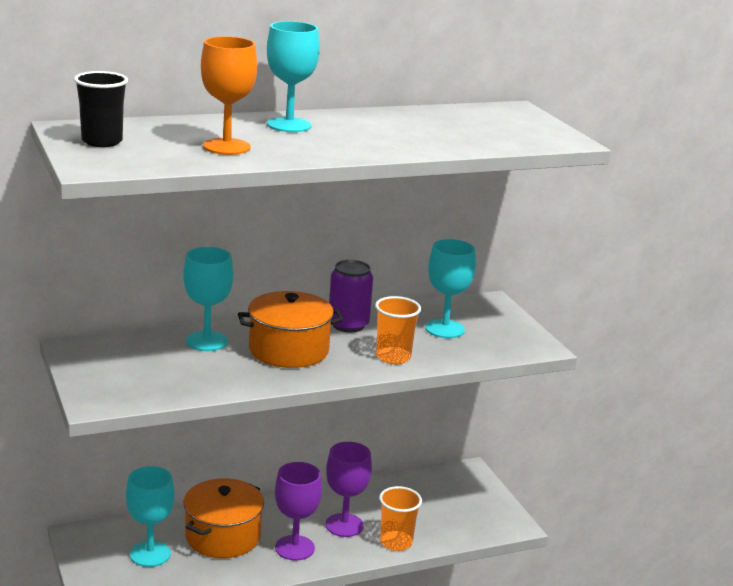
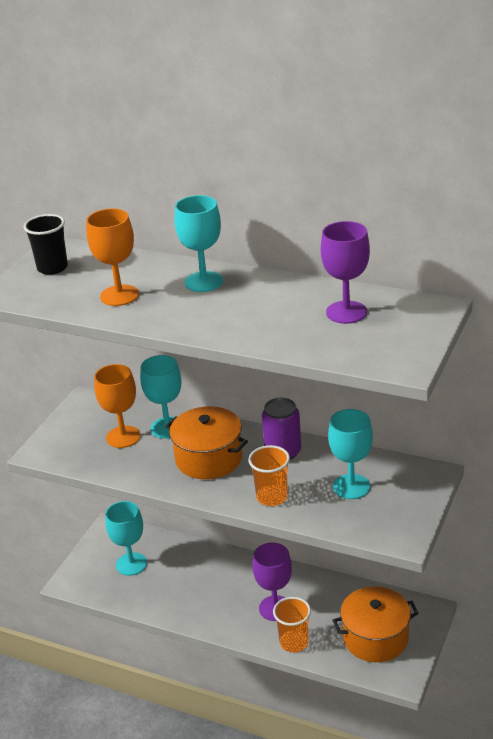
camera: 50 degrees right, 10 degrees up
(172, 362) = (123, 437): none -> orange goblet
(223, 536) = (187, 574): orange pot -> orange pot (375, 638)
(294, 548) = (221, 608): purple goblet -> purple goblet (346, 312)

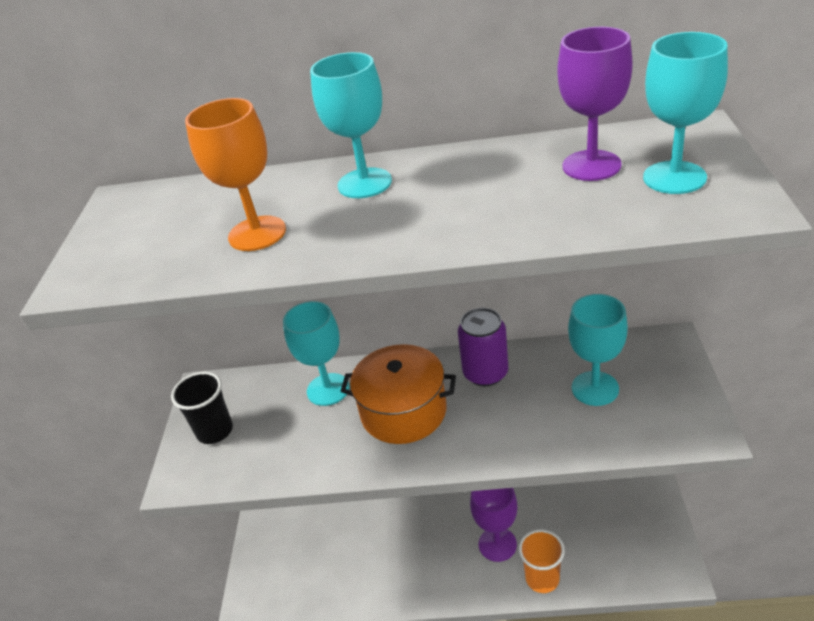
camera: 20 degrees left, 5 degrees up
(52, 268) = (130, 226): black cup -> black cup (215, 431)
(123, 437) = (279, 420): orange goblet -> none
(131, 564) = (309, 552): turquoise goblet -> turquoise goblet (674, 177)
(272, 497) = (514, 435): orange cup -> none
(375, 638) = (621, 537): orange pot -> none

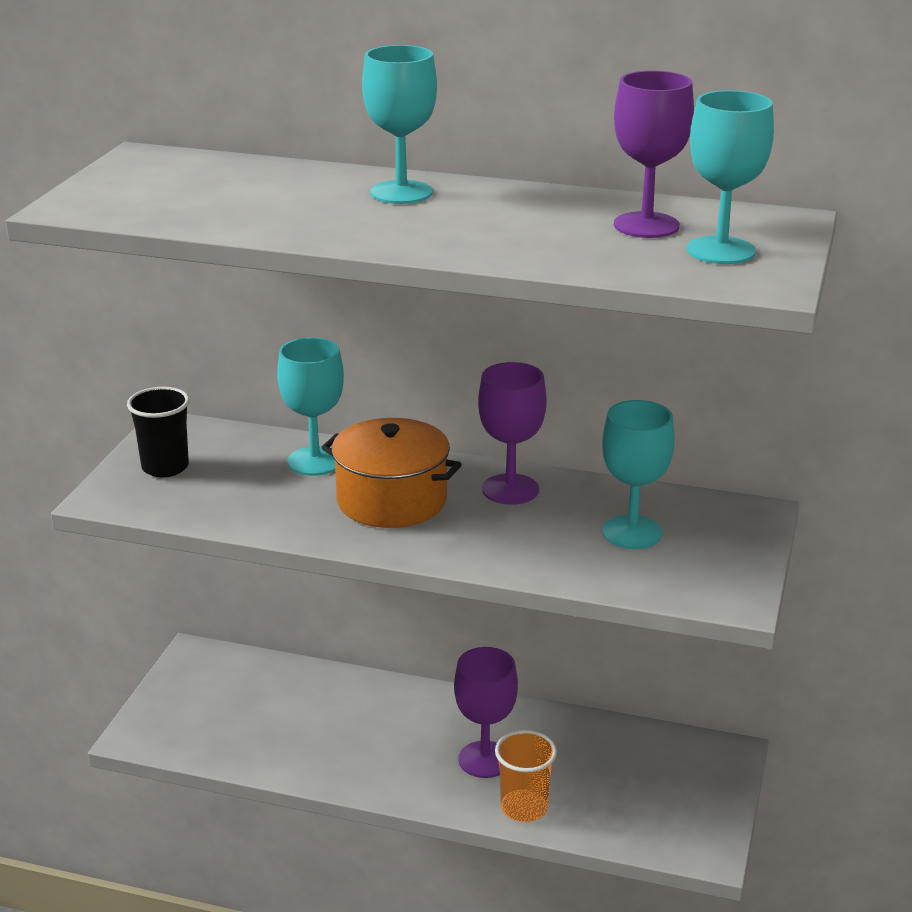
camera: 10 degrees right, 10 degrees down
(257, 233) = (266, 208): orange goblet -> none
(485, 373) = (510, 489): purple can -> purple goblet

